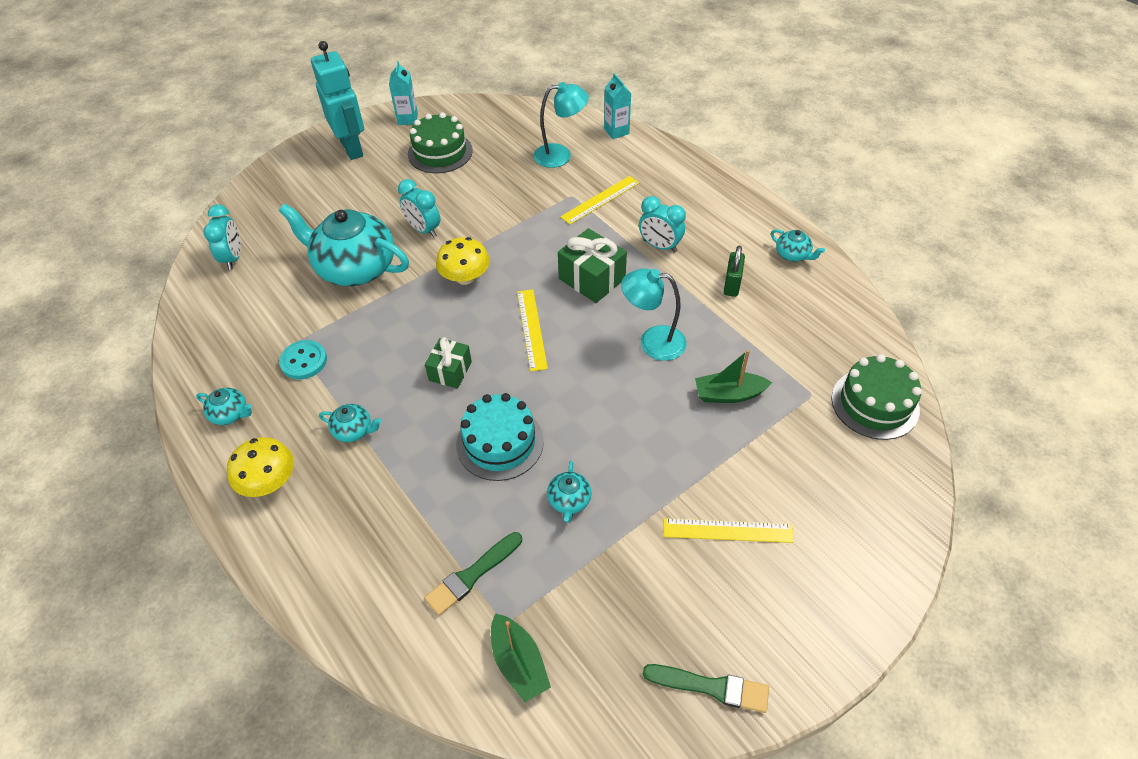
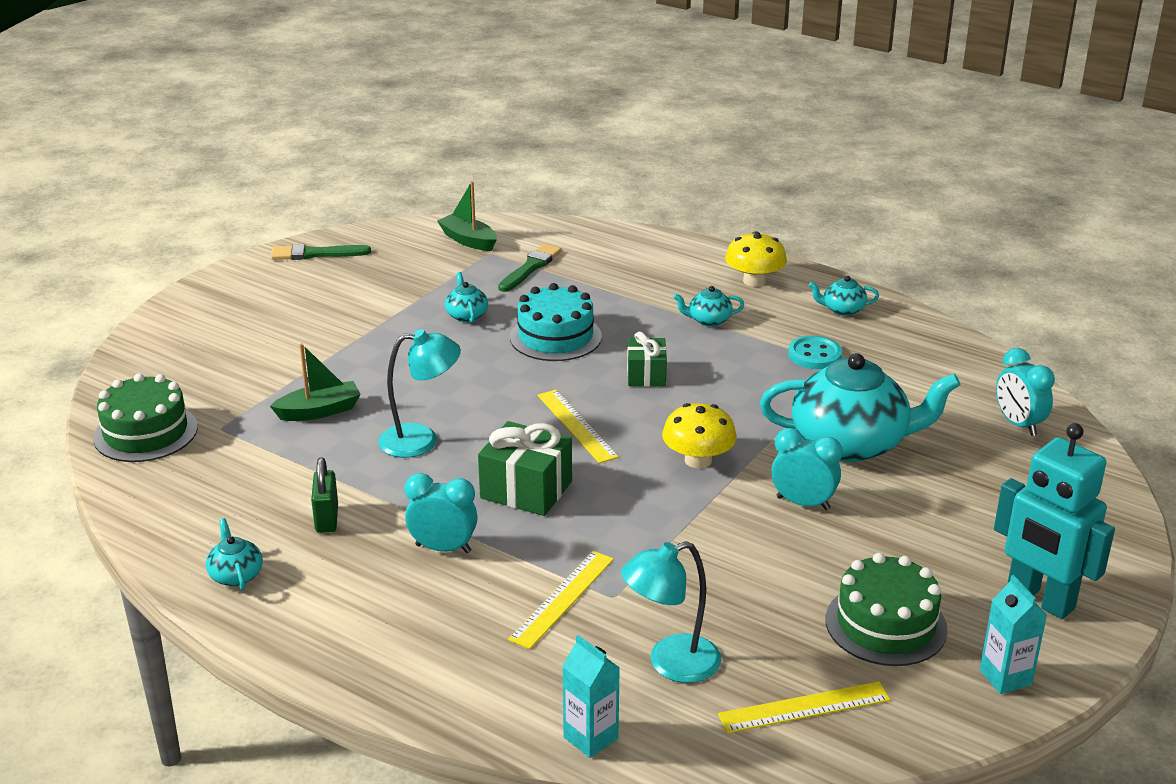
camera: 160 degrees right, 20 degrees down
(728, 530) = (310, 323): yellow ruler -> yellow ruler (804, 707)
(793, 255) = (236, 575): turquoise teapot -> turquoise teapot turned 45 degrees clockwise

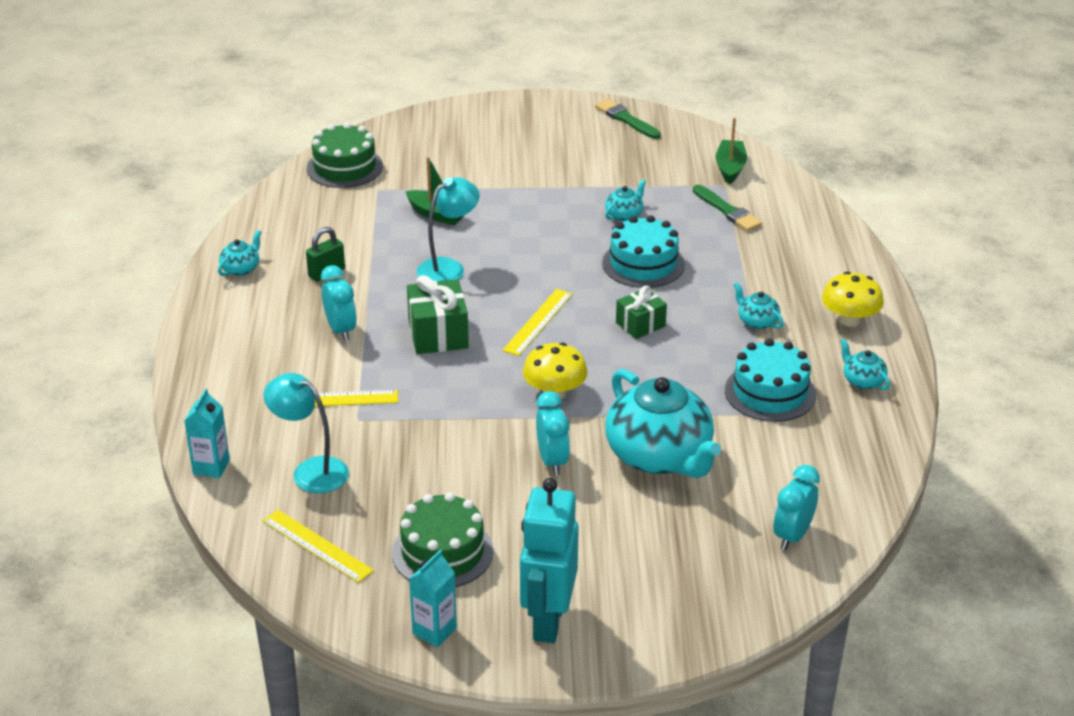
camera: 55 degrees right, 5 degrees up
(421, 440) = (448, 268): turquoise lamp -> turquoise lamp turned 90 degrees counterclockwise
(530, 267) = (727, 211): green brush -> green brush turned 60 degrees clockwise
(814, 355) = (770, 392): turquoise button -> turquoise cake

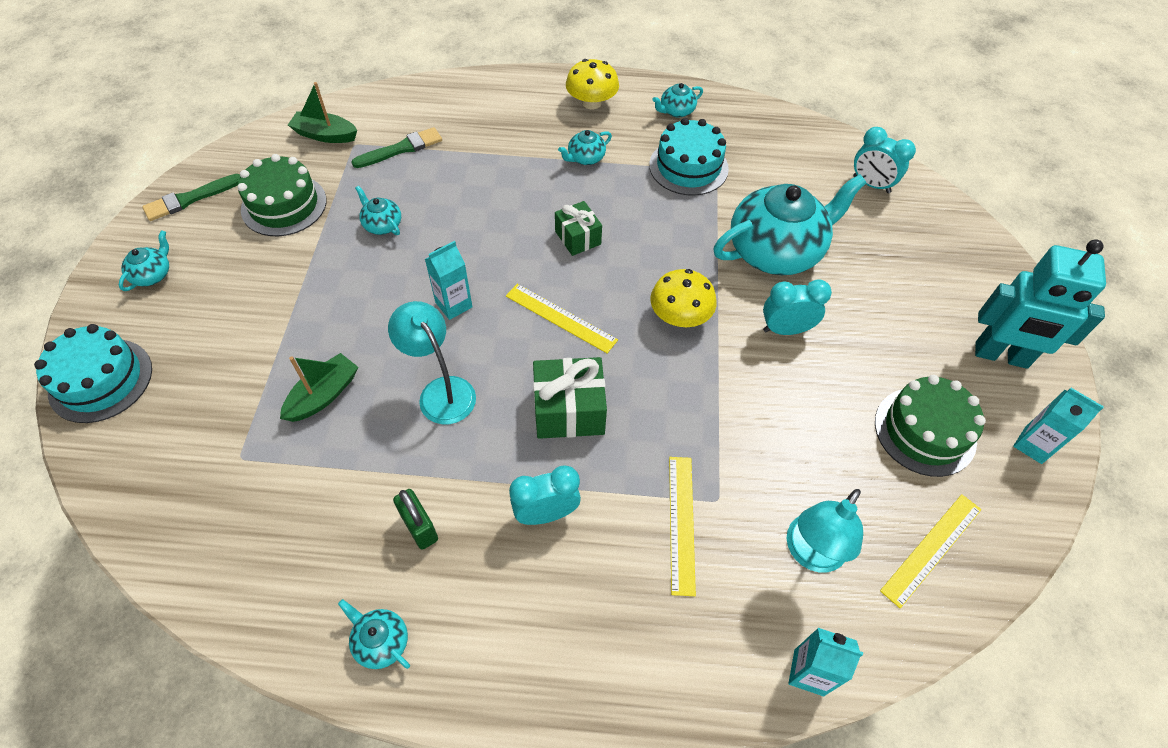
camera: 85 degrees left, 20 degrees up
(344, 167) = (165, 497): green cake -> green cake (284, 205)
(539, 120) = (153, 274): none -> turquoise teapot
(540, 263) = (453, 305): none -> turquoise carton
(643, 264) = (475, 222): turquoise cake -> turquoise cake (101, 380)

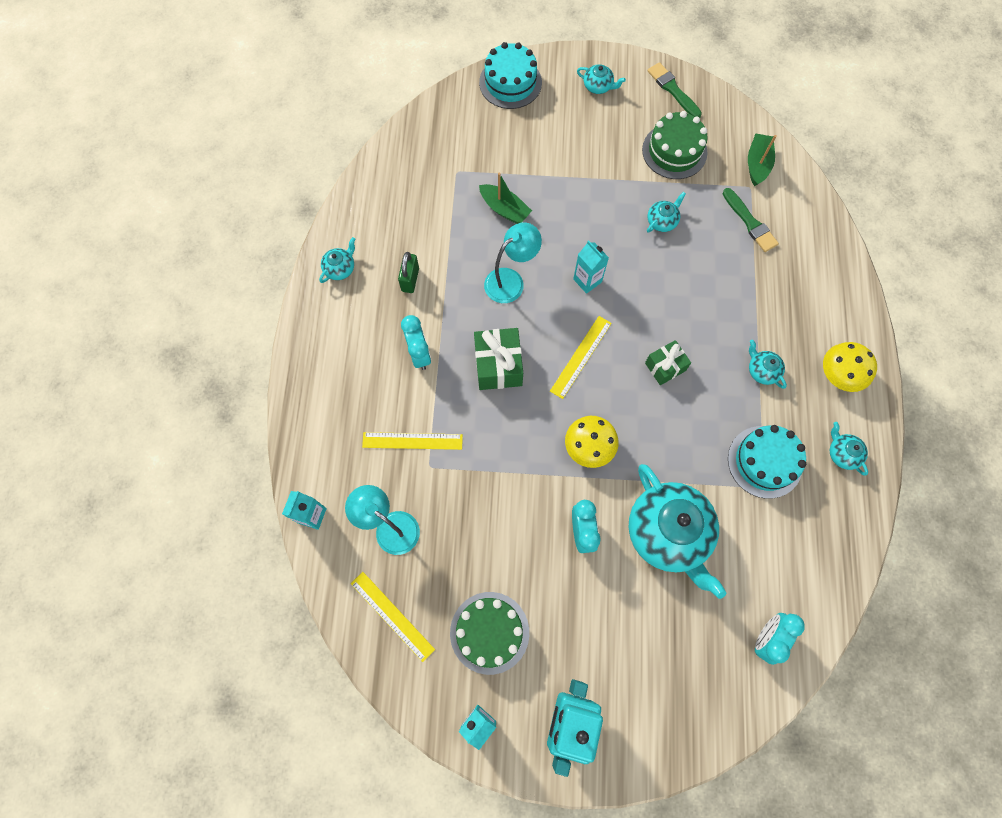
camera: 90 degrees right, 15 degrees up
(419, 527) = (410, 279): green padlock -> green padlock turned 45 degrees counterclockwise

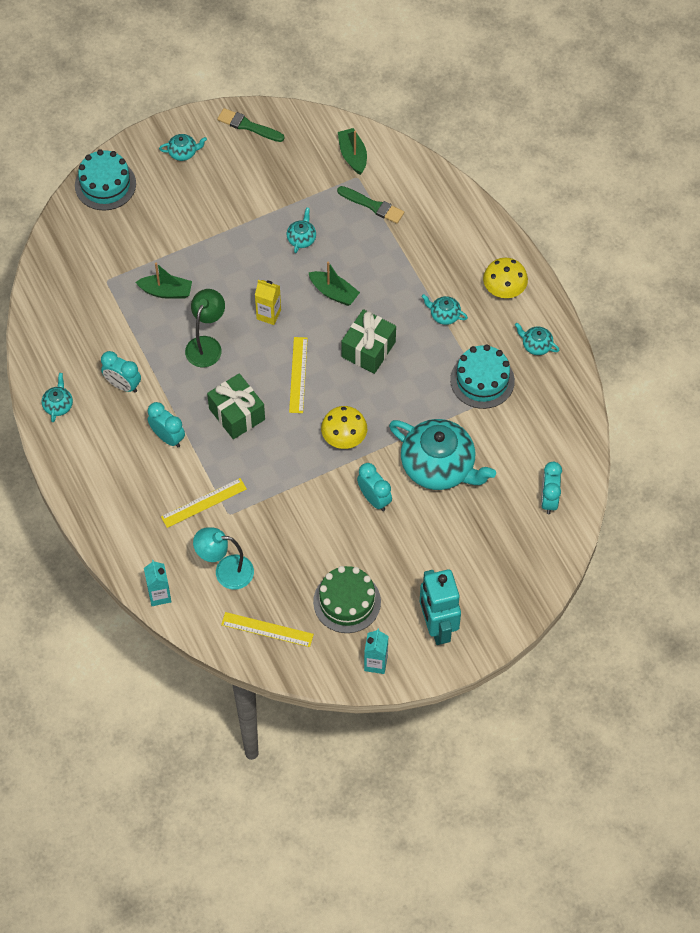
camera: 30 degrees left, 10 degrees down
(410, 279) = (123, 385): green padlock -> turquoise clock
(511, 280) = (206, 345): turquoise lamp -> green lamp
(587, 280) = (268, 314): turquoise carton -> yellow carton
(663, 291) = (334, 293): none -> green boat
(665, 367) = (368, 349): green gift -> green gift, size x1.54
(674, 151) = (279, 177): green cake -> none

